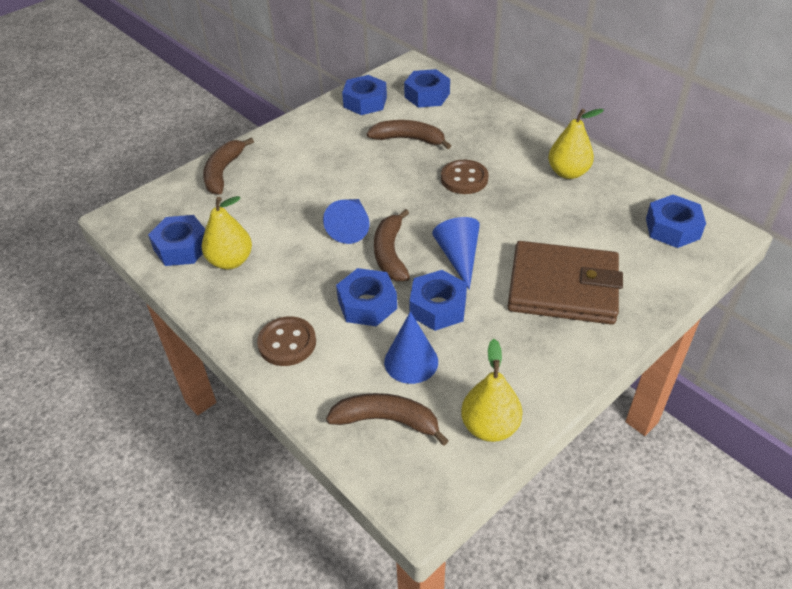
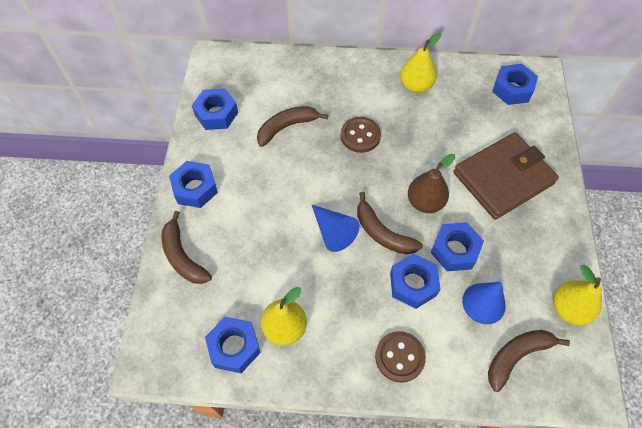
camera: 45 degrees left, 15 degrees up
(427, 95) = (255, 78): blue nut -> blue nut (195, 188)
(458, 257) = (425, 202): blue cone -> brown pear

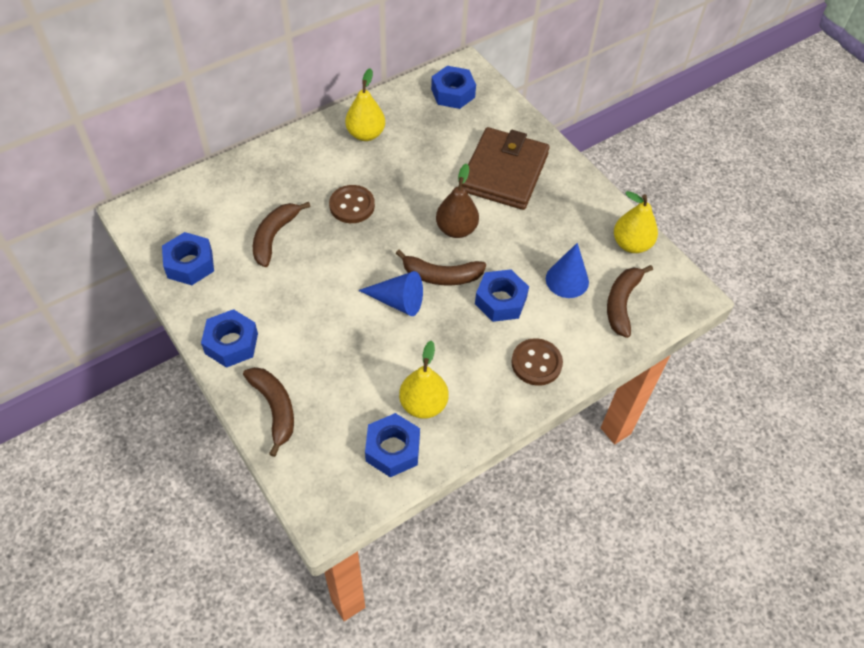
camera: 40 degrees left, 5 degrees down
(183, 256) = (275, 409): brown banana -> brown banana turned 135 degrees counterclockwise
(455, 250) = (512, 253): blue nut -> none

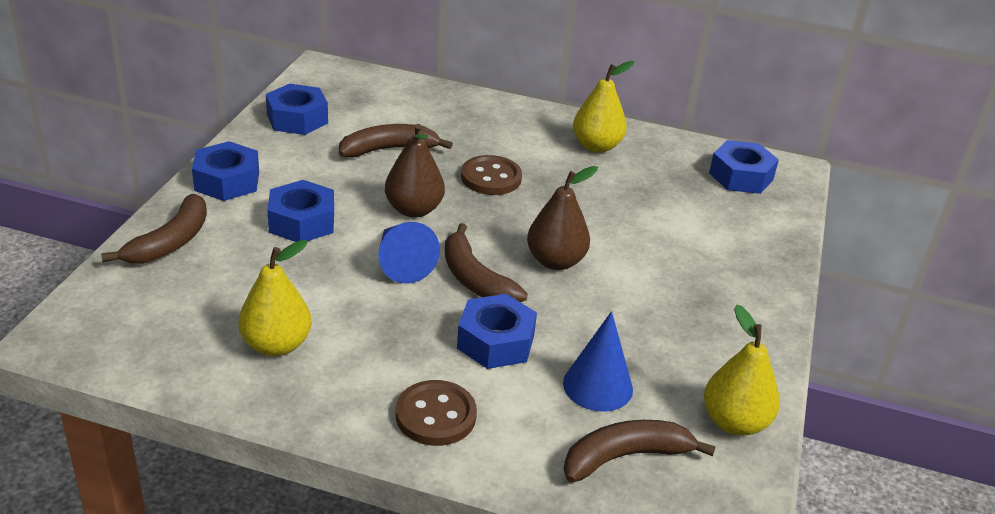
camera: 50 degrees right, 20 degrees down
(351, 264) = (414, 210): none -> brown pear
(392, 449) = (190, 348): blue nut -> blue nut (302, 222)
(504, 172) = (688, 261): brown wallet -> none

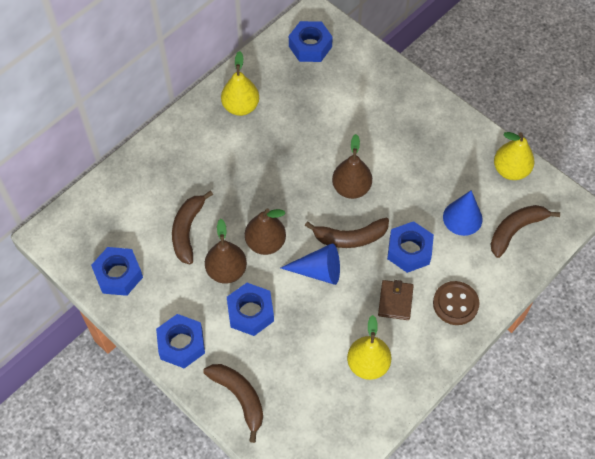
camera: 60 degrees left, 25 degrees up
(352, 190) = (226, 271): none -> brown pear
(399, 348) = (395, 301): none -> brown wallet
(491, 178) = (249, 184): brown button -> none
(625, 457) = (515, 230): brown banana -> brown banana turned 45 degrees clockwise

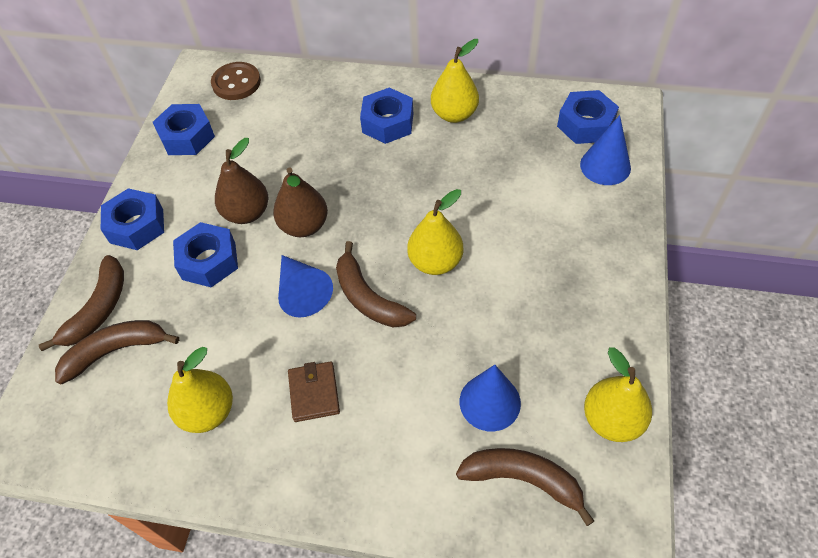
camera: 60 degrees right, 5 degrees down
(187, 231) = (273, 157): brown banana -> brown banana (116, 351)
(350, 59) = (605, 166): none -> blue cone
(351, 188) = (435, 262): brown pear -> yellow pear
(395, 301) = (314, 393): brown wallet -> brown wallet turned 75 degrees counterclockwise
(409, 251) = (395, 368): blue nut -> blue nut (388, 123)
(455, 304) = (355, 465): brown button -> brown button (236, 83)

